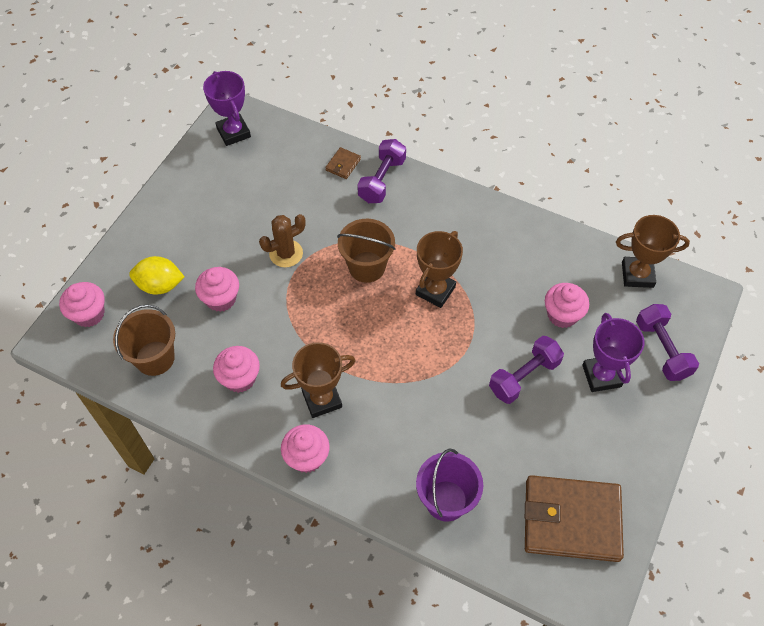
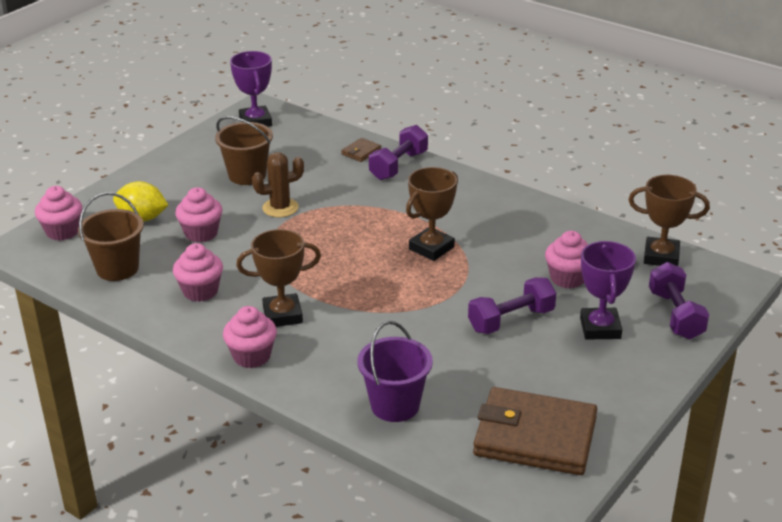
camera: 10 degrees right, 25 degrees down
(367, 267) = (363, 224): brown bucket -> brown bucket (247, 175)

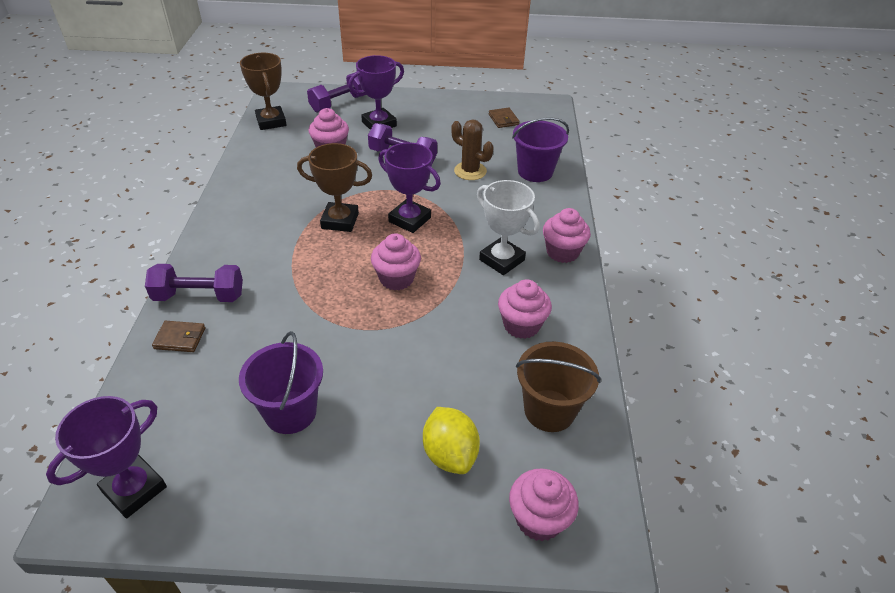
camera: 125 degrees left, 10 degrees up
(201, 233) = (436, 381): pink cupcake -> pink cupcake (396, 278)
(247, 175) = (290, 412): brown bucket -> purple bucket
(280, 208) = (342, 345): brown cactus -> brown cactus (470, 171)
(282, 315) = (501, 260): brown trophy -> white trophy
(394, 286) = (409, 220): none -> purple trophy
(535, 436) = (503, 119): brown wallet -> brown wallet, size x0.41

